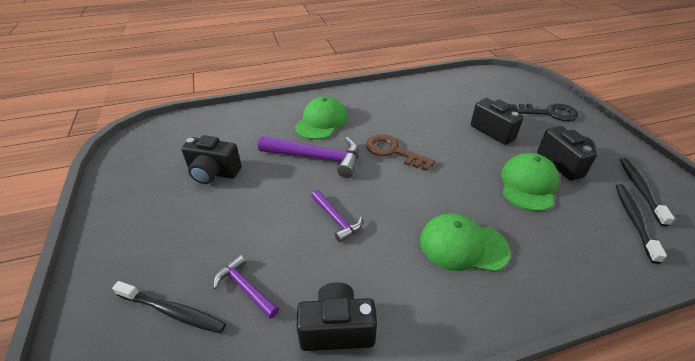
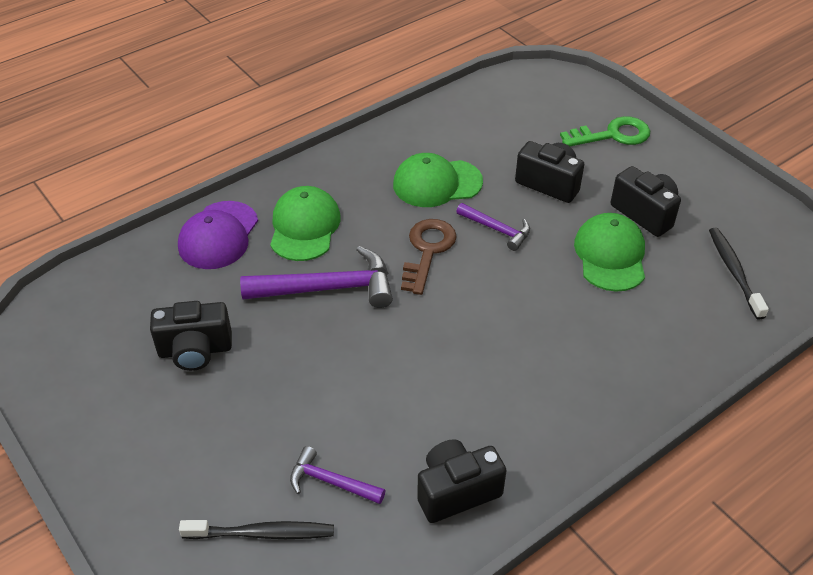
camera: 20 degrees left, 5 degrees up
(268, 115) = (218, 235): none -> purple cap
(336, 219) = (397, 368): purple hammer -> purple hammer (497, 230)
(393, 151) = (427, 251): brown key -> brown key turned 90 degrees clockwise
(463, 245) = (557, 357): green cap -> green cap (437, 183)
(549, 113) = (612, 135): black key -> green key
(640, 189) = (736, 228): black toothbrush -> none

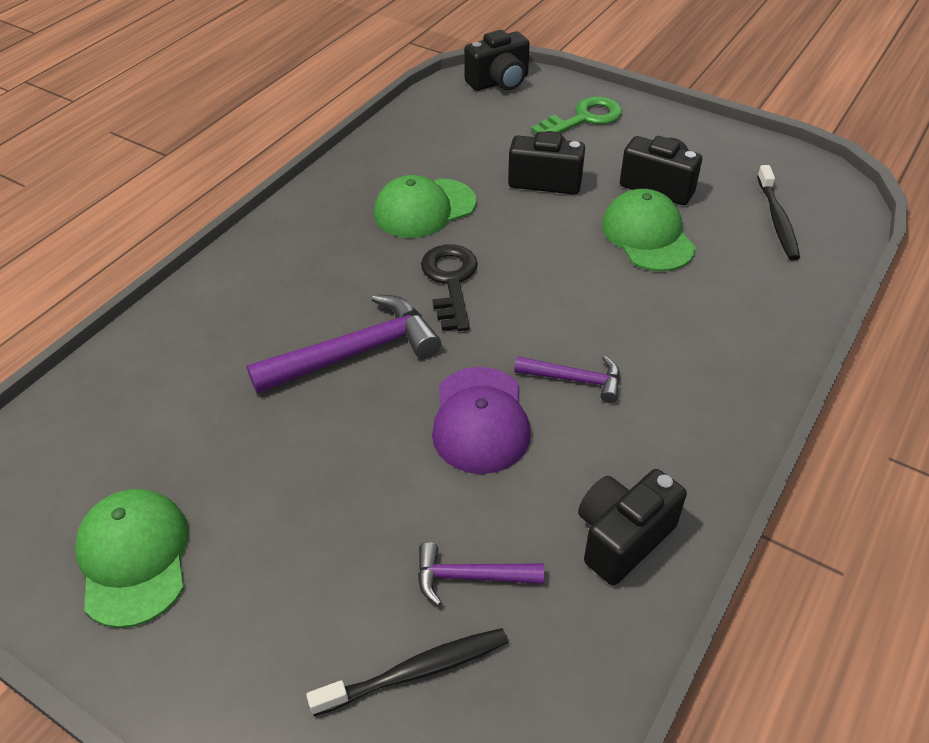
camera: 20 degrees left, 0 degrees up
(195, 350) = (223, 472): black camera -> black camera (499, 82)
(218, 235) = (191, 329): purple cap -> purple cap (480, 420)
(304, 227) = (294, 292): green cap -> green cap (134, 558)
(427, 251) = (450, 281): brown key -> black key
(497, 230) = (515, 240): purple hammer -> purple hammer (575, 380)
(734, 272) = (777, 220): black toothbrush -> black toothbrush turned 150 degrees counterclockwise

